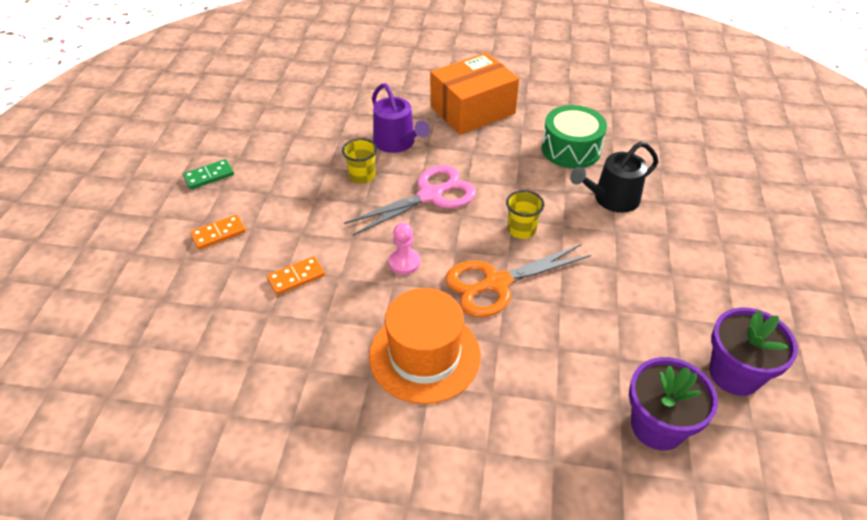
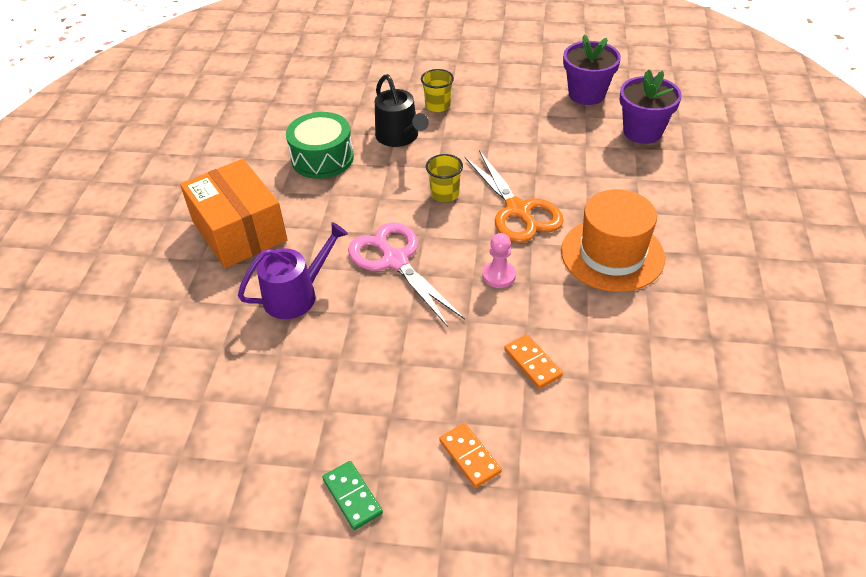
camera: 90 degrees left, 0 degrees up
(362, 176) = (359, 323): yellow cup -> yellow cup (438, 106)

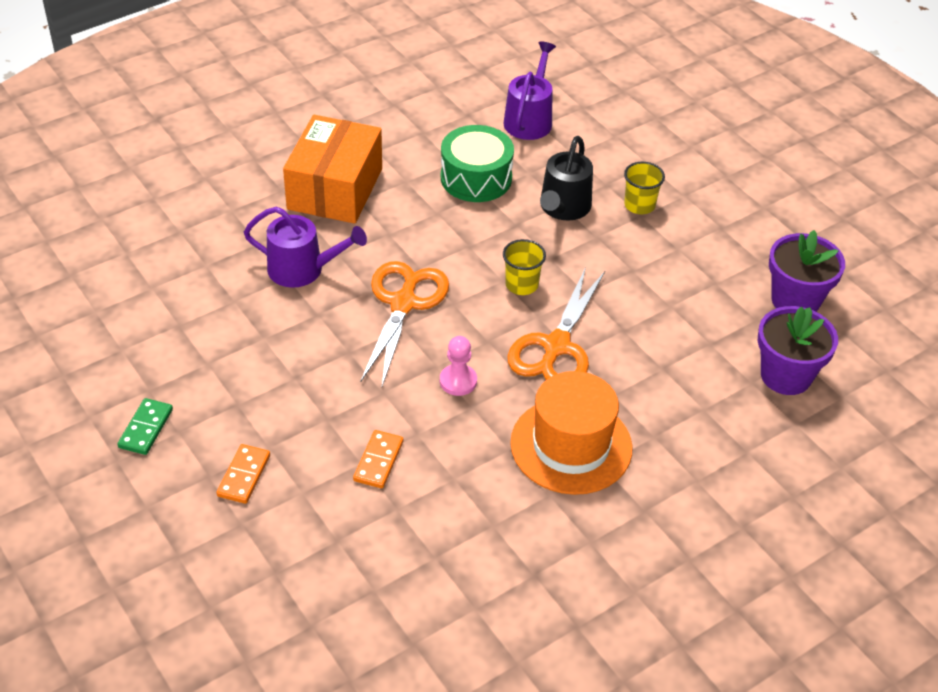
camera: 45 degrees right, 0 degrees up
(303, 106) = (529, 119): none -> purple watering can
(395, 261) = (403, 304): pink scissors -> orange scissors

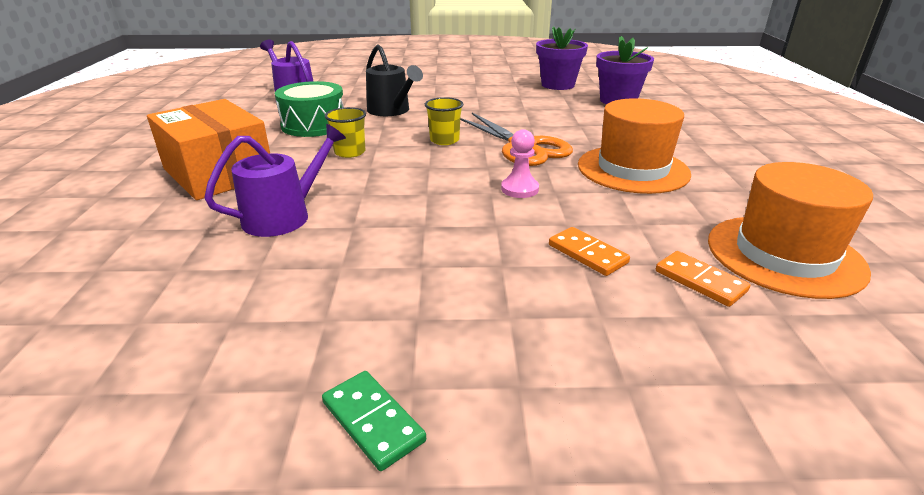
camera: 55 degrees left, 15 degrees down
(244, 476) = (542, 353): orange domino -> orange domino (700, 281)
(403, 304) = (400, 185): orange scissors -> none
(469, 584) = (784, 255): none -> orange hat
(639, 205) = (424, 94): yellow cup -> yellow cup (350, 152)

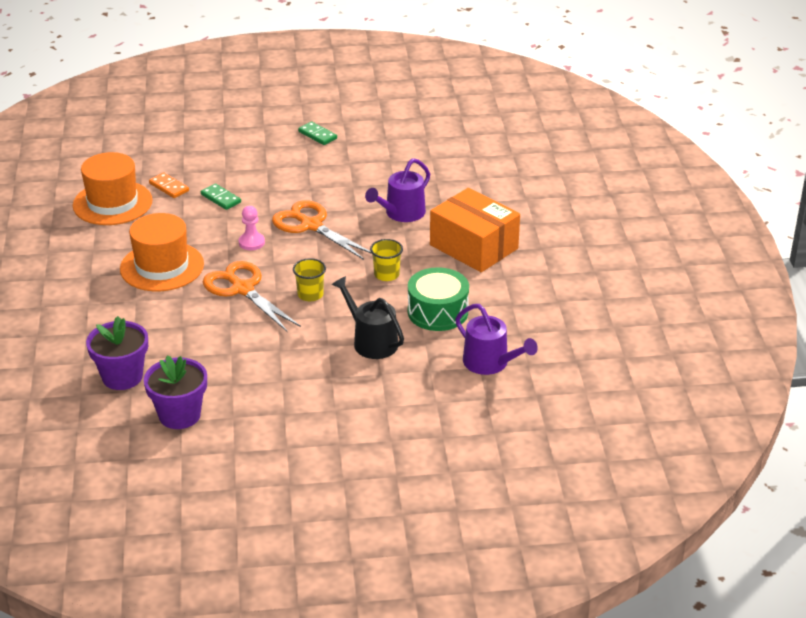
camera: 175 degrees right, 5 degrees up
(431, 206) = (311, 225): none -> orange scissors
(587, 254) = (220, 198): orange domino -> green domino

